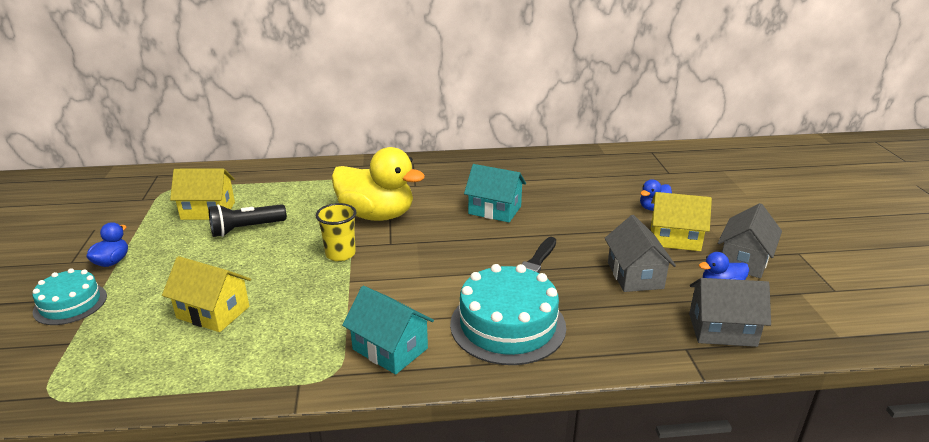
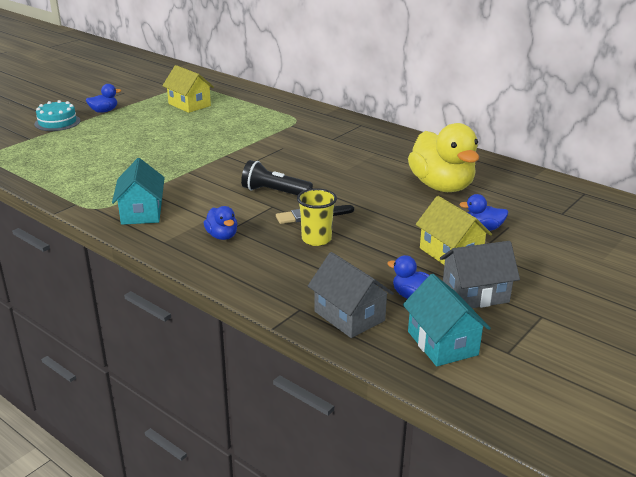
camera: 45 degrees right, 0 degrees up
(213, 312) = (101, 154): yellow house -> none
(246, 229) = (189, 122): black flashlight -> black flashlight (274, 192)
(340, 254) = (210, 156): yellow cup -> yellow cup (316, 239)
(376, 215) = (272, 145): yellow duck -> yellow duck (441, 186)
(494, 210) = (354, 175): turquoise house -> turquoise house (442, 343)
(507, 325) = (222, 236): turquoise cake -> blue duck
(635, 275) = (363, 256): grey house -> none

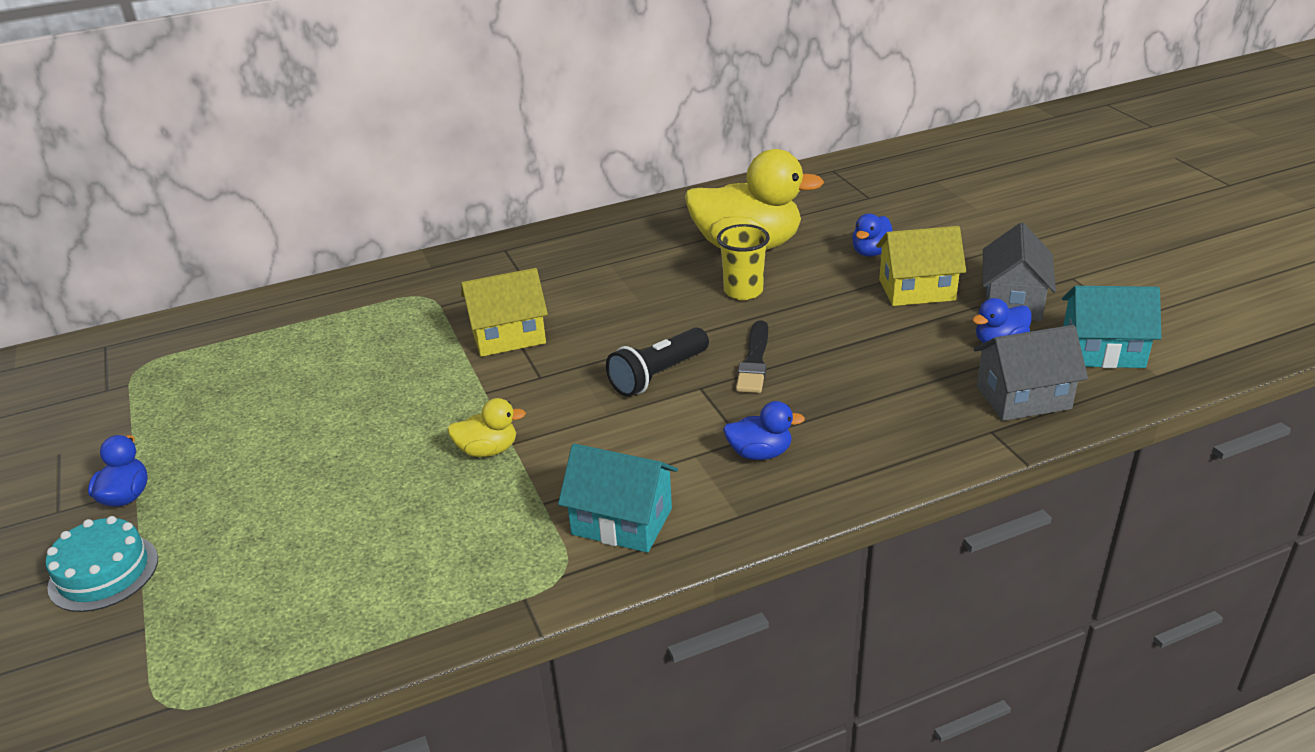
camera: 60 degrees left, 5 degrees up
(178, 168) = (488, 450): none -> yellow duck
(189, 105) = (230, 386): yellow house -> yellow house (508, 336)
(316, 239) = (823, 374): yellow cup -> yellow cup (743, 291)

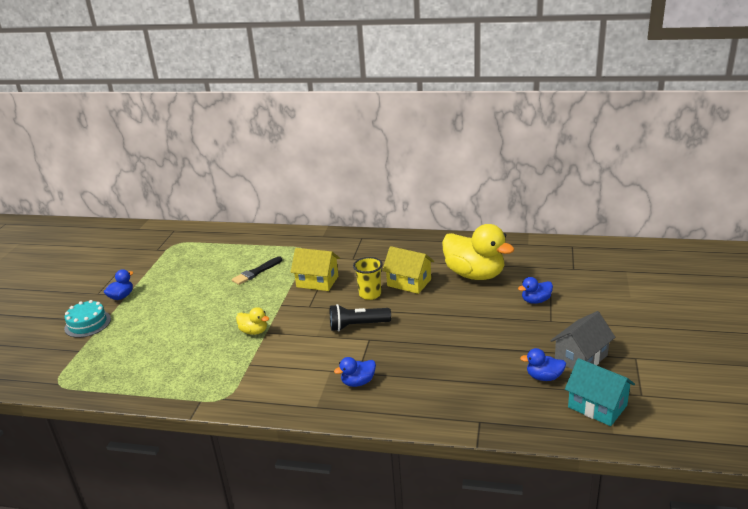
camera: 35 degrees right, 5 degrees down
(622, 521) = (268, 386): turquoise house -> none
(743, 291) = (444, 298): yellow cup -> yellow cup (370, 294)
(754, 361) = (408, 336): black brush -> black brush (256, 272)
(760, 453) = (358, 382): blue duck -> blue duck turned 120 degrees clockwise
(917, 290) = (534, 331): yellow house -> yellow house (409, 282)
(1023, 397) = (518, 412): grey house -> none

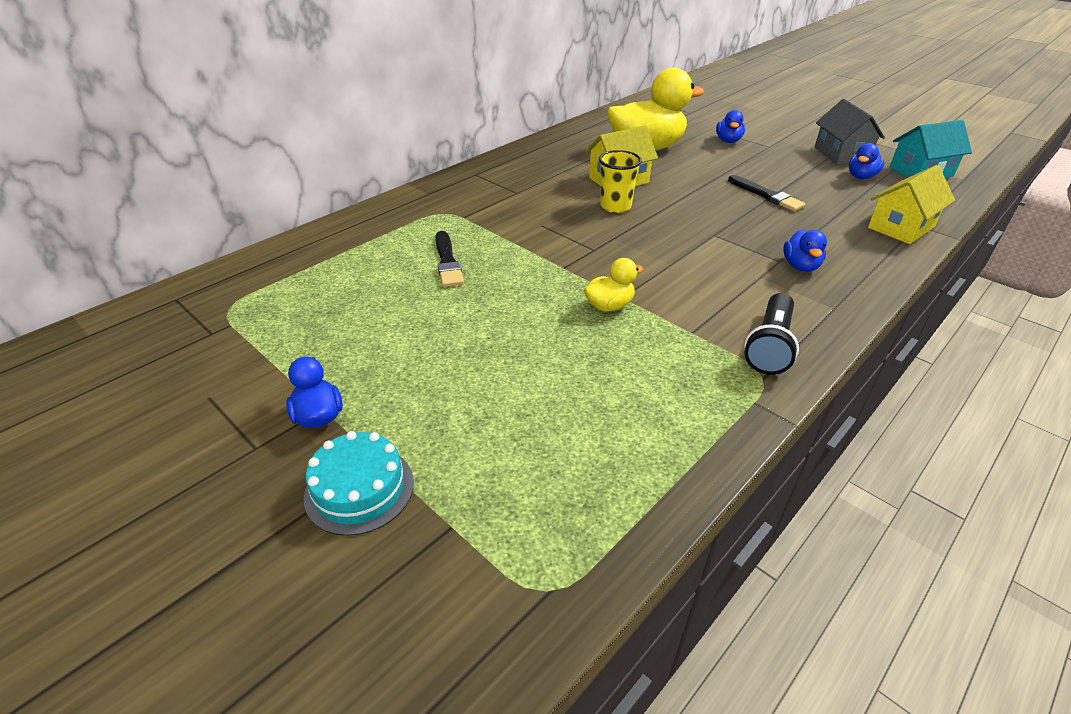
camera: 60 degrees left, 10 degrees up
(317, 281) = (540, 228): yellow house -> yellow house (901, 227)
(357, 326) = (677, 232): black flashlight -> black flashlight (770, 346)
(453, 343) = (766, 195): none -> black brush

